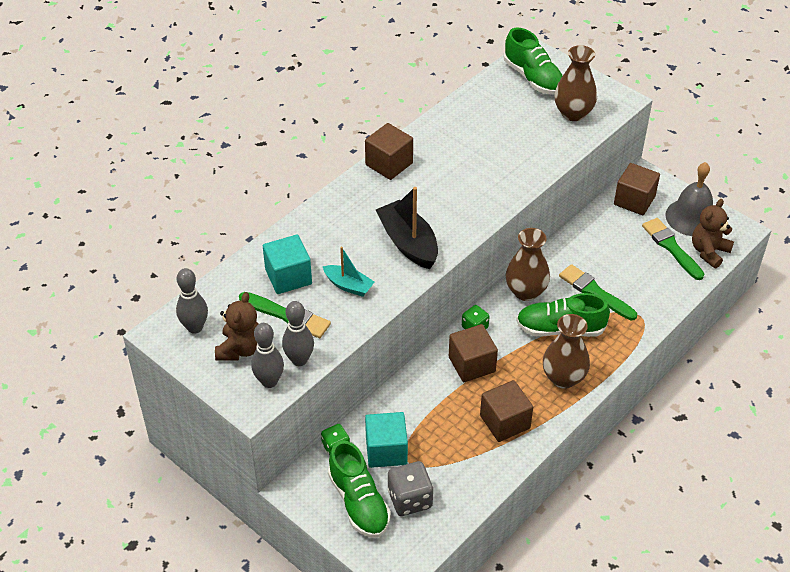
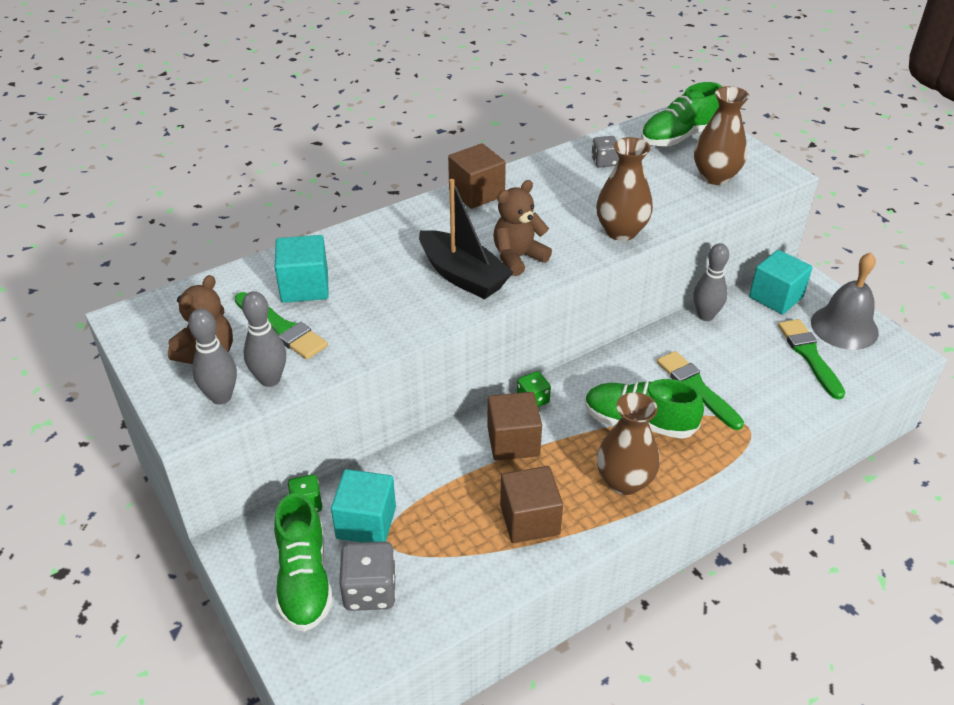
camera: 15 degrees right, 5 degrees down
(195, 327) = (169, 320): grey bowling pin -> grey bowling pin (705, 316)
(348, 285) = (370, 308): turquoise boat -> none
(408, 243) = (463, 276): black boat -> black boat turned 150 degrees clockwise
(481, 114) = (604, 162): none -> grey dice
(525, 291) = (610, 372): brown vase -> brown vase (621, 231)
(533, 78) = (679, 137): green shoe -> green shoe turned 75 degrees clockwise
(634, 200) = (776, 297): brown cube -> turquoise cube
(709, 252) = (857, 369): brown teddy bear -> brown teddy bear (518, 258)

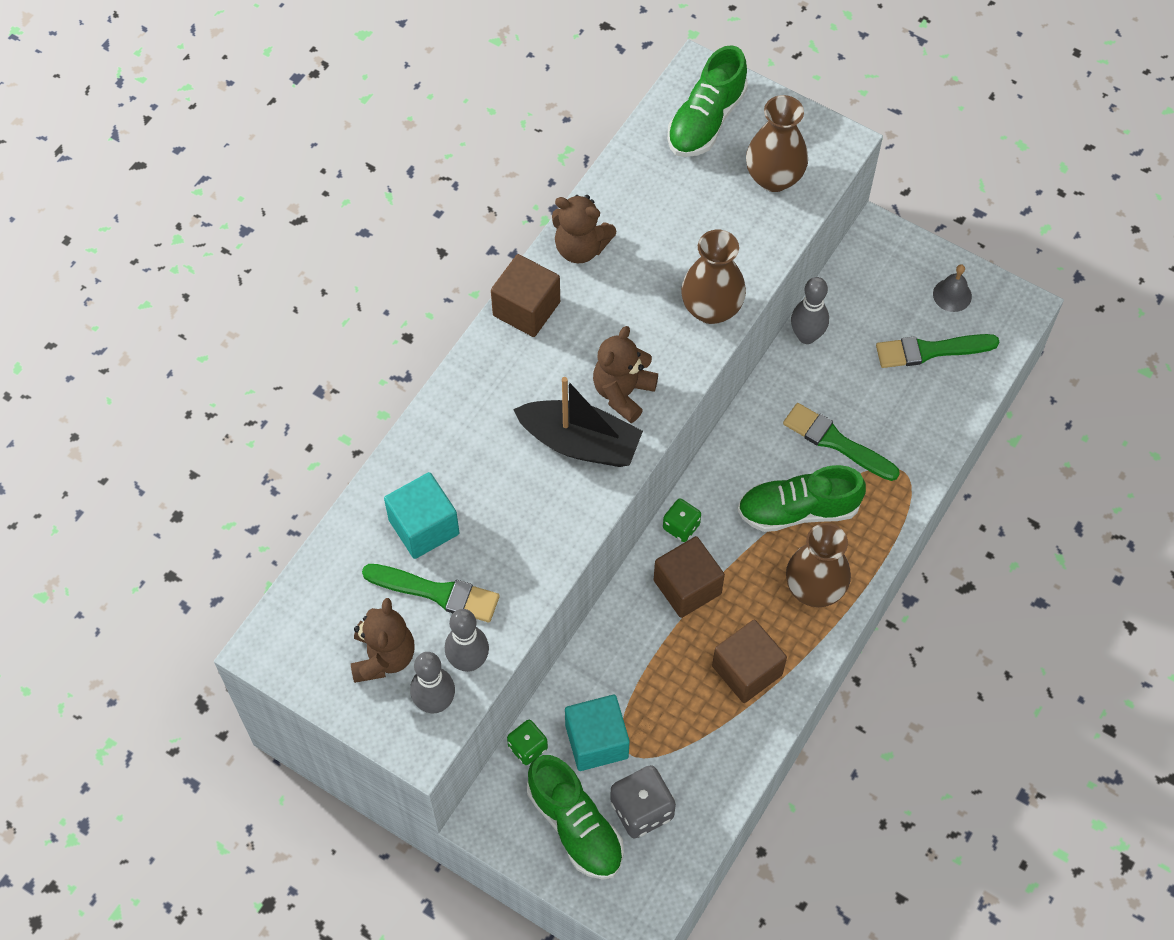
camera: 25 degrees left, 20 degrees up
(540, 174) = (581, 247): none -> brown teddy bear
(604, 162) = (642, 198): grey dice -> none
(776, 297) = (869, 278): turquoise cube -> none
(809, 355) = (930, 350): green brush -> green brush turned 60 degrees counterclockwise
(844, 327) = (952, 295): grey bell -> grey bell, size x0.52

